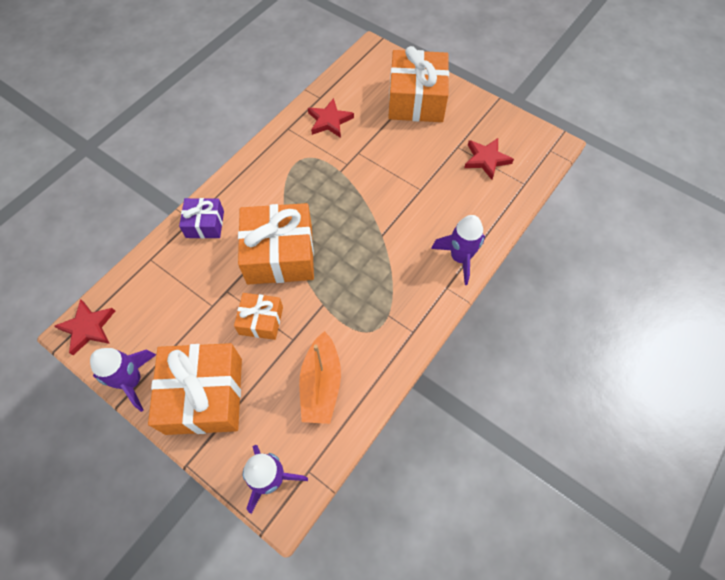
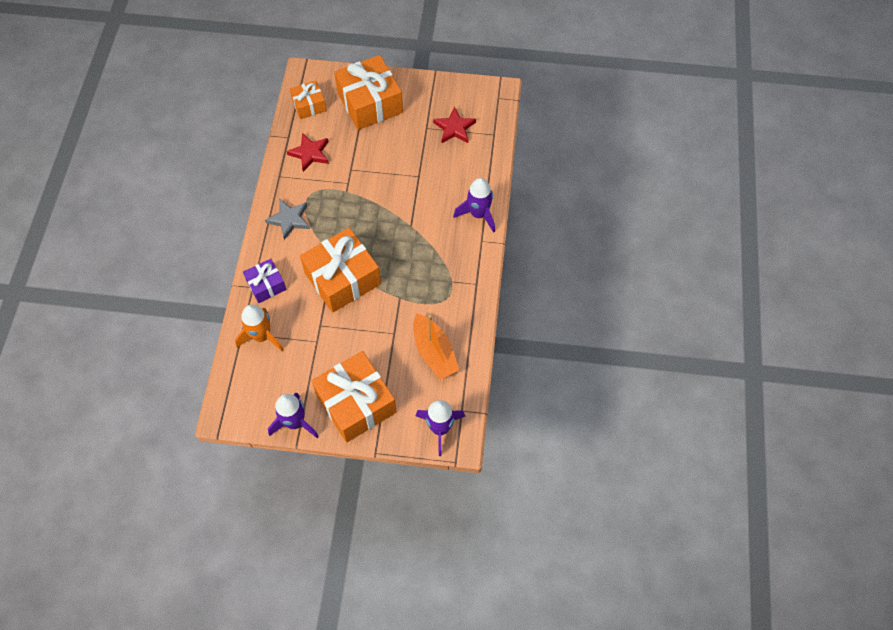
camera: 30 degrees left, 0 degrees up
(88, 328) = (231, 406): red star -> none
(165, 272) = (262, 336): none -> orange rocket
(261, 320) = (361, 332): orange gift -> orange gift (309, 105)
(269, 172) = (289, 219): none -> grey star

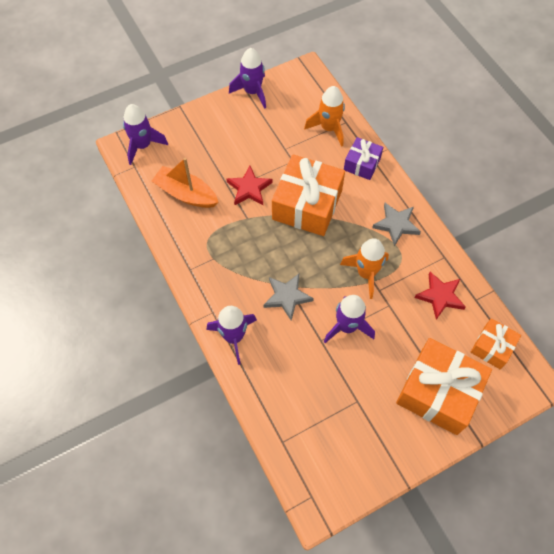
camera: 145 degrees right, 0 degrees up
(346, 199) = (366, 273): none -> orange rocket
(356, 403) = (219, 127): orange gift -> none
(392, 173) = (347, 327): none -> purple rocket
(418, 218) = (287, 297): none -> grey star
(454, 128) = (328, 421): red star -> red star (249, 188)

